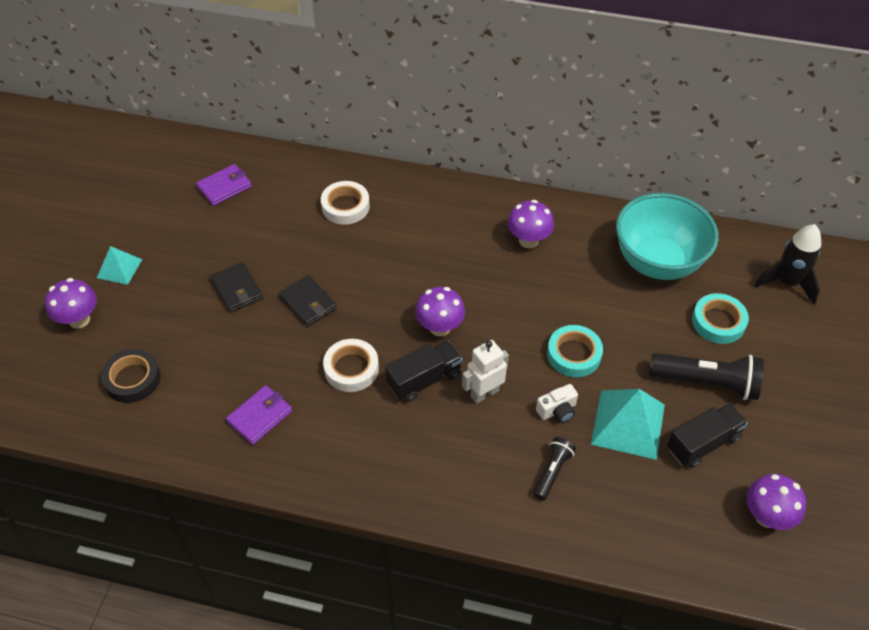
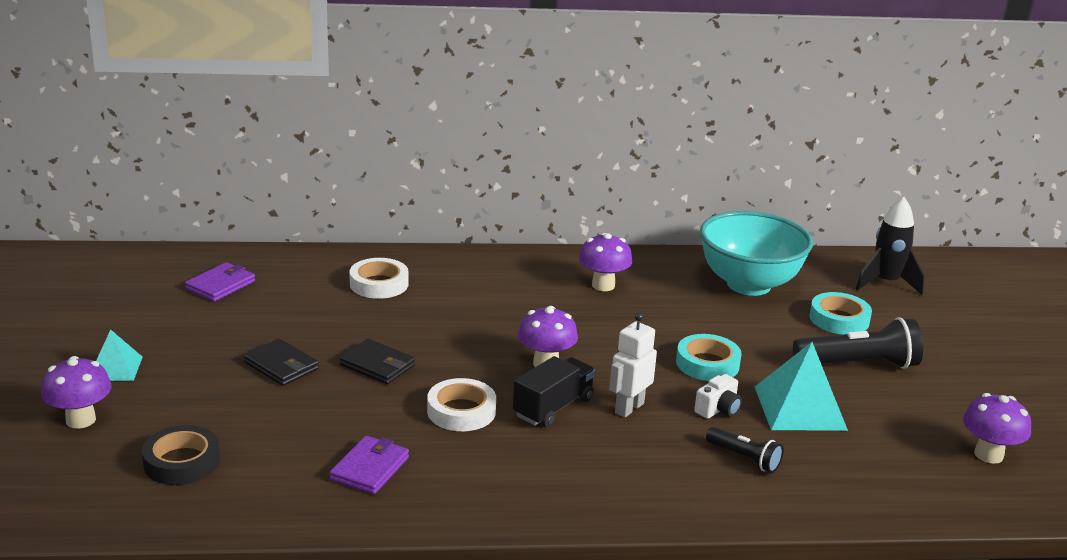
camera: 20 degrees left, 25 degrees down
(552, 472) = (744, 458): black flashlight -> black flashlight turned 120 degrees clockwise
(703, 443) = (886, 410): black truck -> none

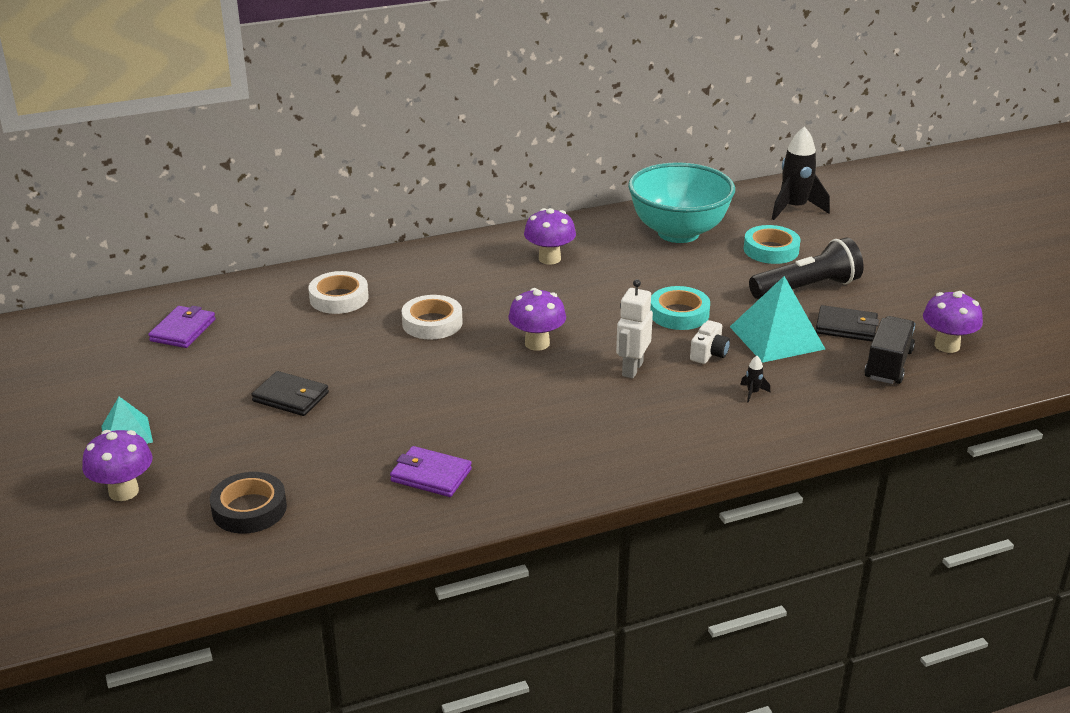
camera: 15 degrees left, 5 degrees up
(370, 468) = (431, 475): purple wallet -> purple wallet turned 75 degrees counterclockwise
(377, 365) = (382, 377): black wallet -> black wallet (846, 327)
(461, 411) = (484, 404): white tape -> white tape (432, 323)
(553, 407) = (565, 383): black truck -> black truck (888, 365)
(744, 458) = (752, 393): black flashlight -> black rocket

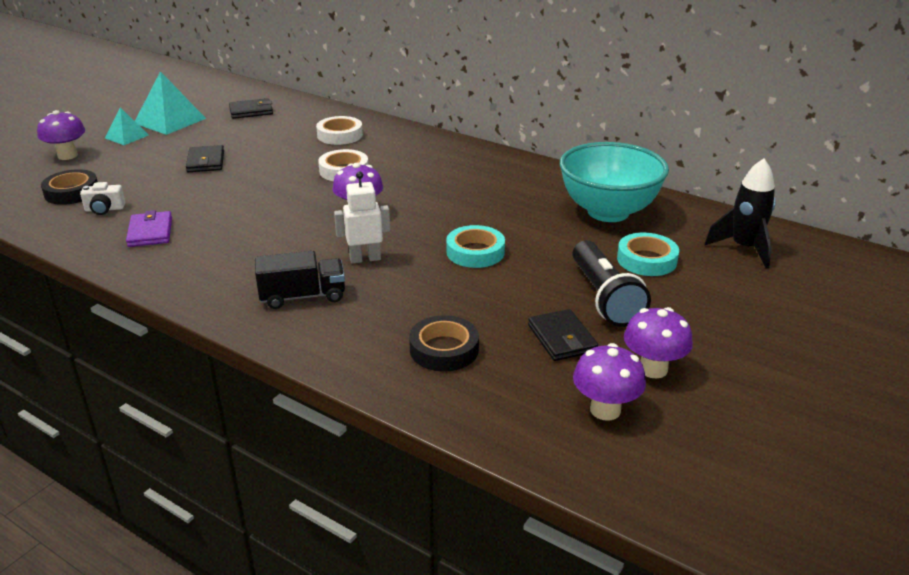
camera: 55 degrees right, 0 degrees up
(183, 330) = (251, 111): purple wallet -> black wallet
(549, 259) = (488, 178): purple mushroom -> purple mushroom (653, 369)
(709, 353) = (428, 284): white camera -> white camera (104, 209)
(752, 393) = (387, 323): black rocket -> none
(776, 337) = (495, 307): turquoise pyramid -> turquoise pyramid (170, 120)
(807, 288) = (604, 297): black flashlight -> black flashlight turned 45 degrees clockwise
(816, 380) = (444, 349): none -> black tape
(888, 365) = (521, 382): black truck -> black truck (303, 296)

